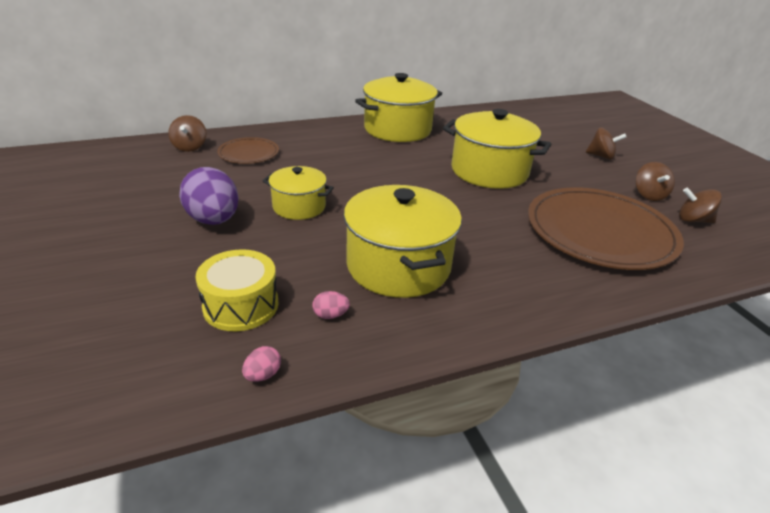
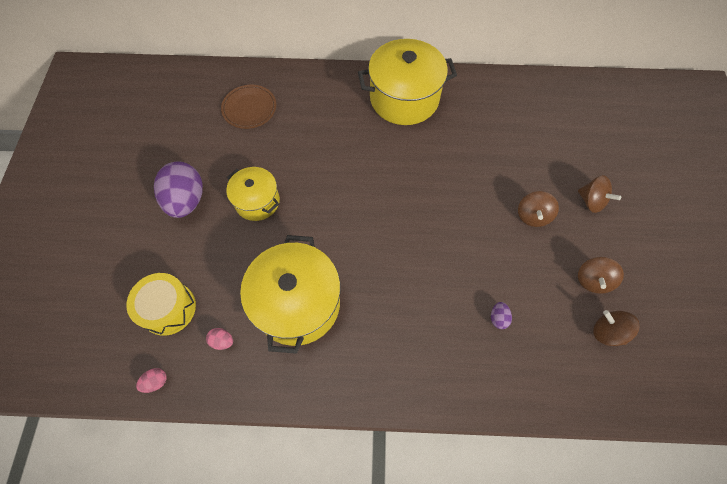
camera: 25 degrees right, 30 degrees up
(190, 147) = (205, 86): brown spinning top -> brown spinning top (532, 216)
(489, 171) = (453, 195): yellow pot -> none
(600, 232) = (498, 318): brown plate -> purple egg

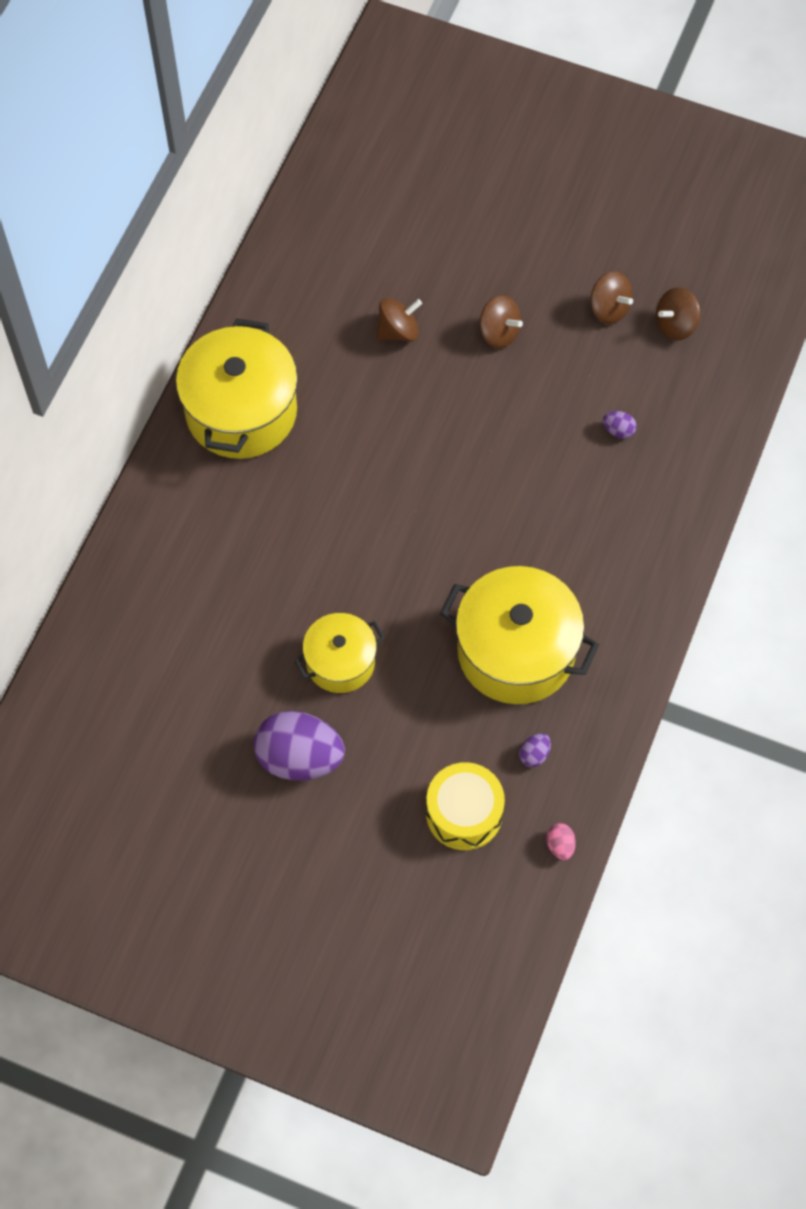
camera: 70 degrees left, 0 degrees up
(222, 341) = (534, 754): pink egg -> purple egg
(249, 108) = (163, 632): brown plate -> none
(591, 201) = (505, 257): brown spinning top -> brown spinning top (398, 331)

